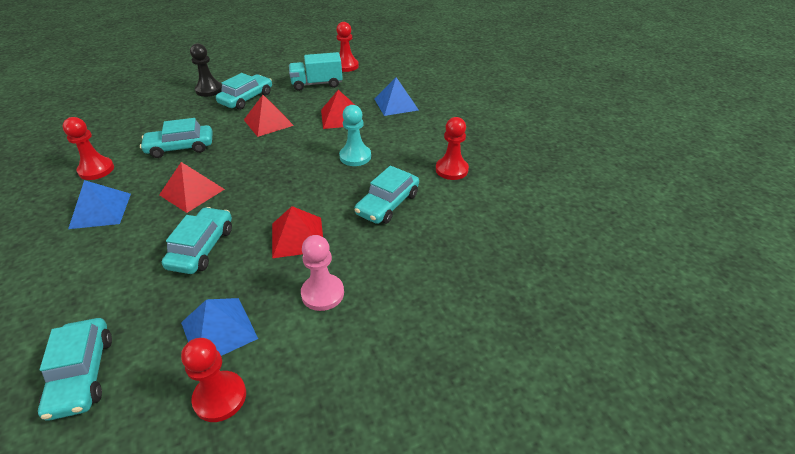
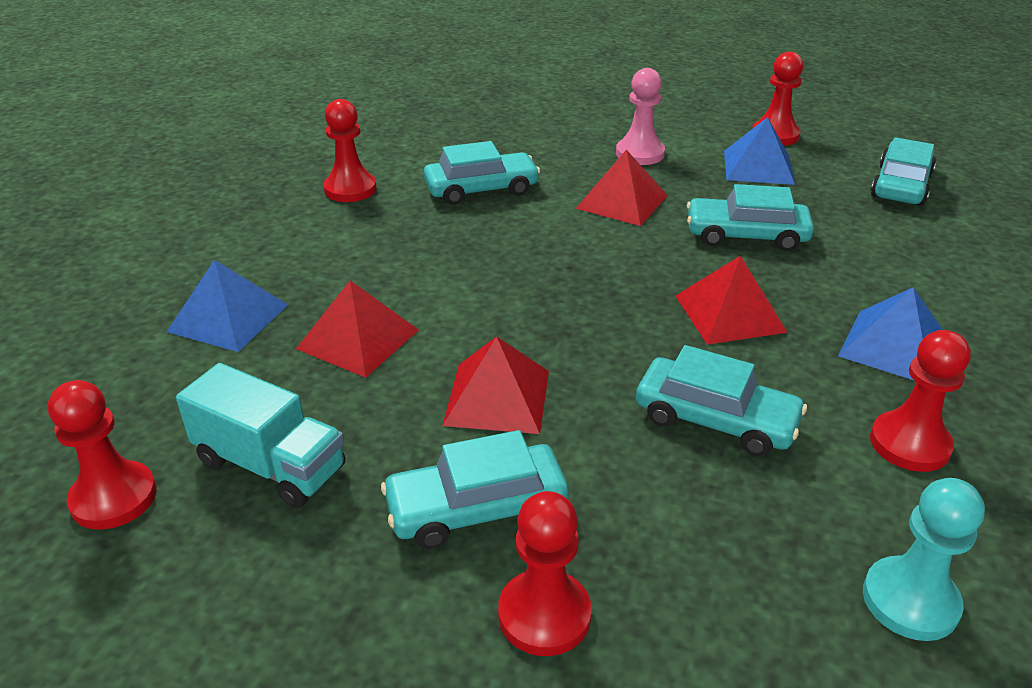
camera: 140 degrees left, 5 degrees down
(202, 248) = (746, 235): turquoise car -> turquoise car turned 45 degrees clockwise
(209, 90) = (544, 615): black pawn -> red pawn
(355, 157) = (437, 258): turquoise pawn -> turquoise pawn (910, 601)

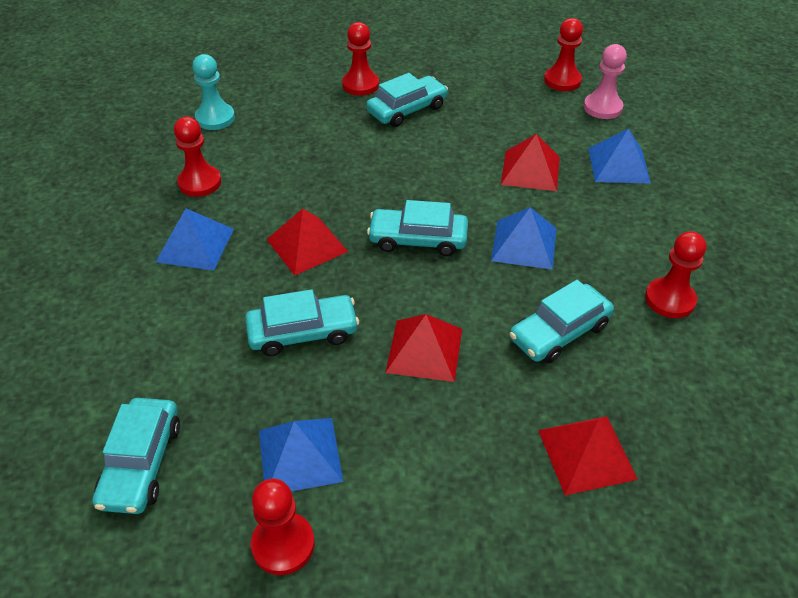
camera: 160 degrees right, 10 degrees up
(270, 465) = (511, 104): turquoise truck -> none
(450, 259) = (524, 244): none -> blue pyramid
(497, 397) = (427, 157): red pyramid -> red pyramid (586, 454)
(640, 154) = (436, 444): pink pawn -> pink pawn (602, 107)
(715, 419) = (306, 172): turquoise car -> turquoise car (418, 239)

